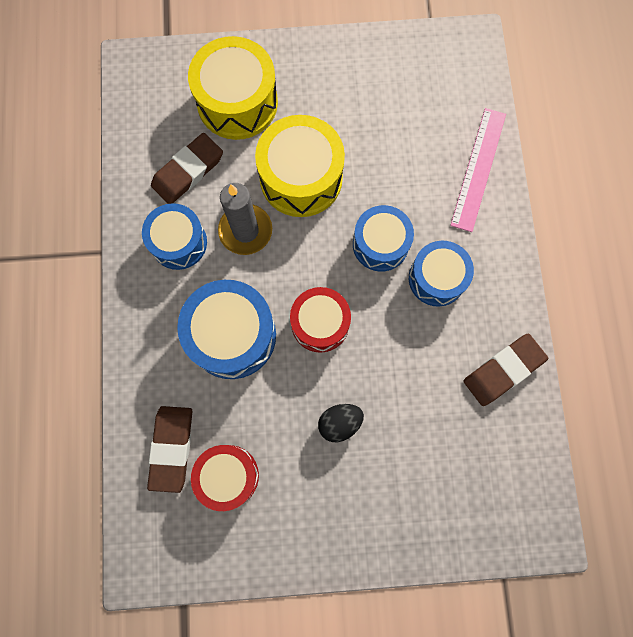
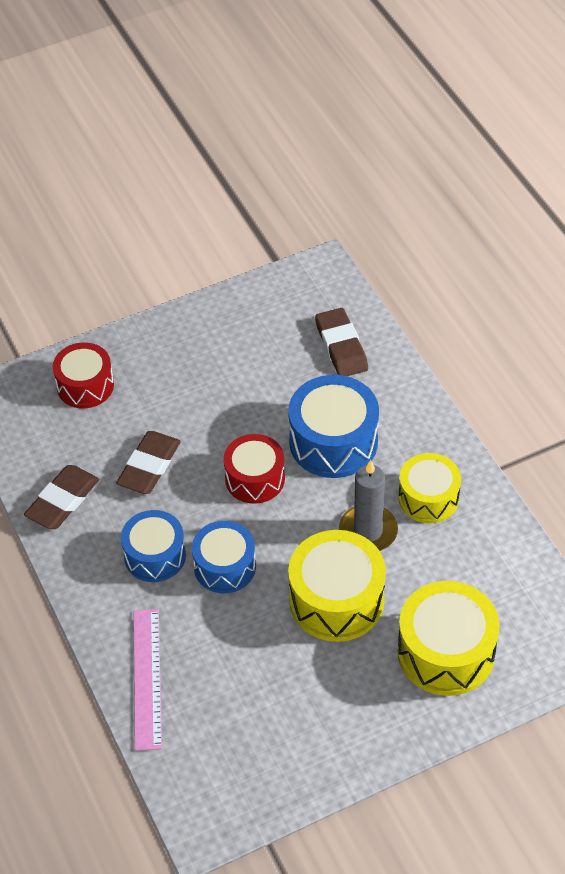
camera: 160 degrees right, 25 degrees down
(179, 242) = (428, 498): blue drum -> yellow drum
(188, 171) = (458, 564): brown eraser -> brown eraser (149, 466)
(228, 476) = (282, 344): red drum -> red drum (85, 386)
(339, 423) = (202, 411): black egg -> none

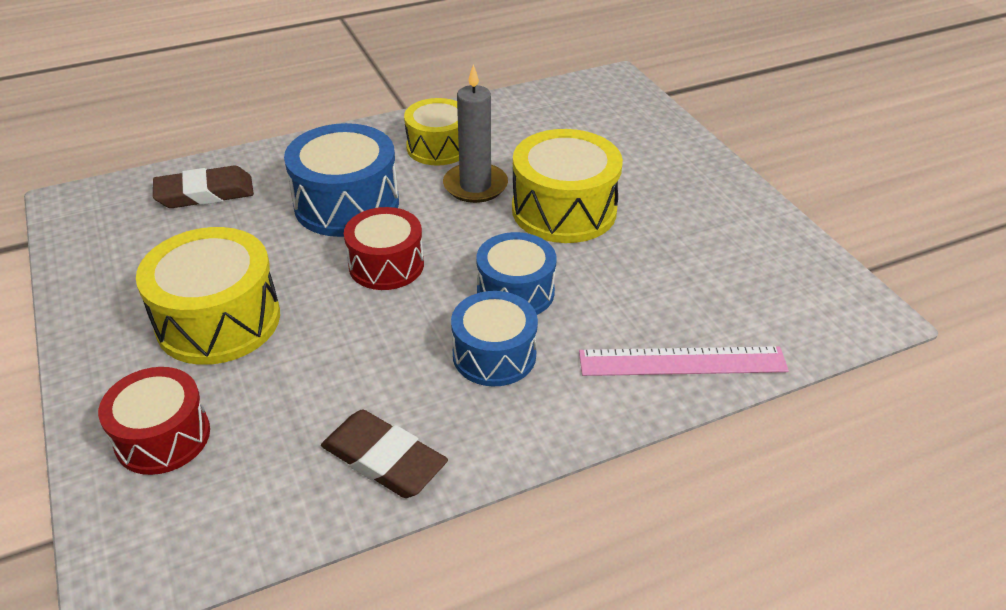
camera: 90 degrees left, 10 degrees down
(149, 466) = (342, 361): brown eraser -> none
(446, 652) = (623, 148): yellow drum -> yellow drum (218, 320)

